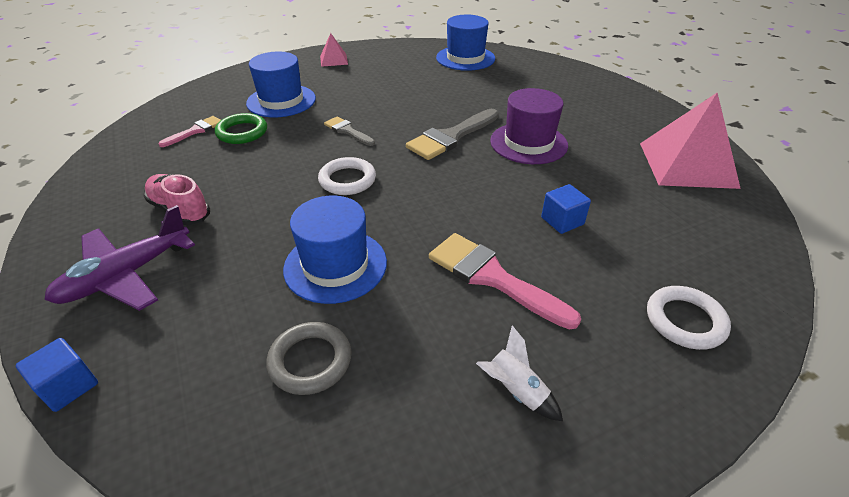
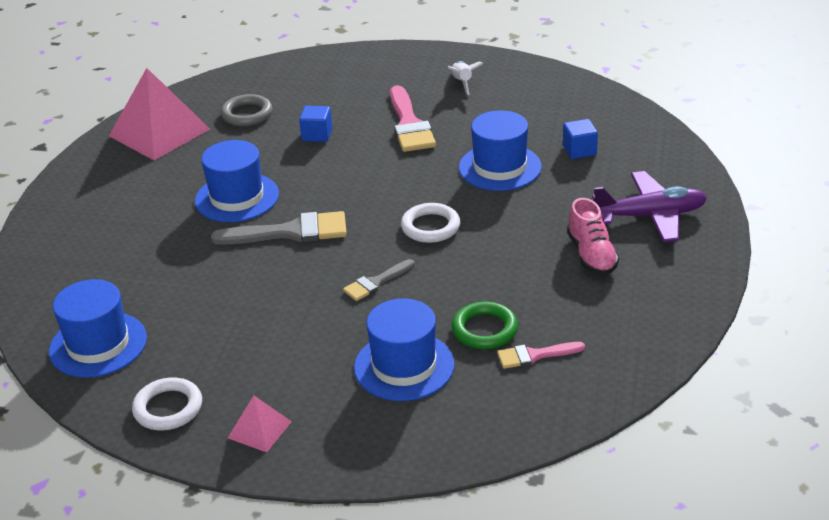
camera: 140 degrees left, 5 degrees down
(68, 386) = (696, 165): blue cube -> blue cube (579, 150)
(310, 361) = (554, 128): grey ring -> grey ring (247, 114)
(347, 131) = (376, 282): grey brush -> grey brush turned 60 degrees clockwise
(528, 143) = (237, 197): purple hat -> blue hat
(685, 321) = (339, 72): white ring -> white ring (168, 408)

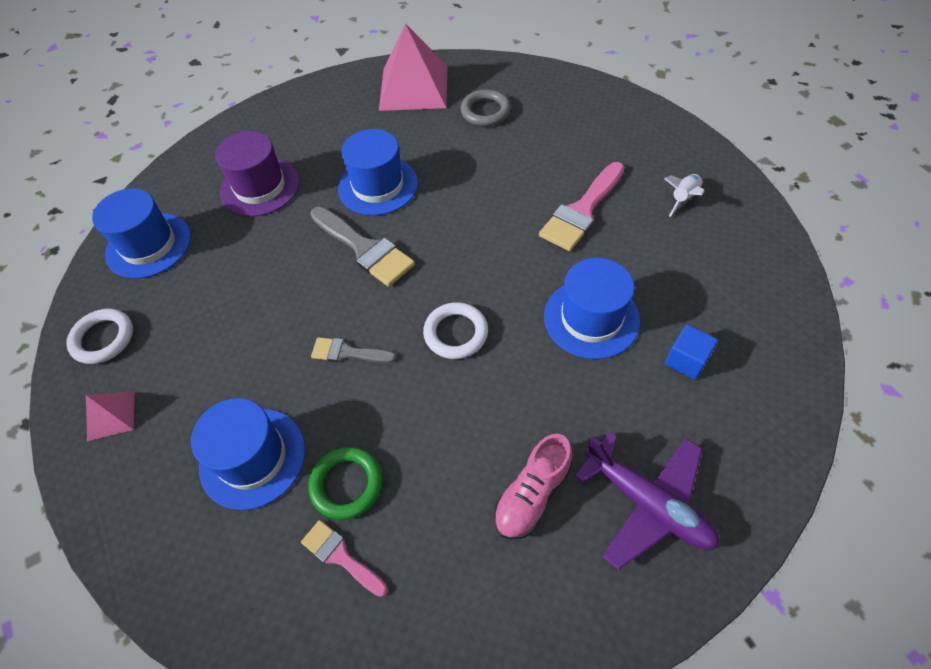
camera: 50 degrees right, 20 degrees up
(134, 256) = (260, 187): none -> purple hat
(317, 135) = (503, 168): blue cube -> none

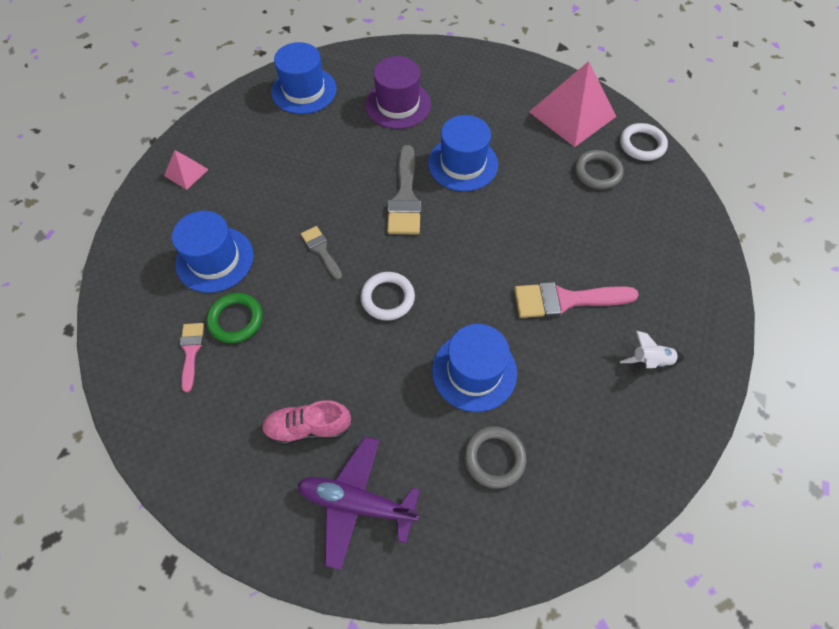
camera: 45 degrees right, 5 degrees up
(103, 339) = (227, 126): white ring -> white ring (642, 145)
(647, 503) = (357, 503): purple plane -> purple plane turned 105 degrees clockwise
(686, 360) = (494, 458): blue cube -> grey ring

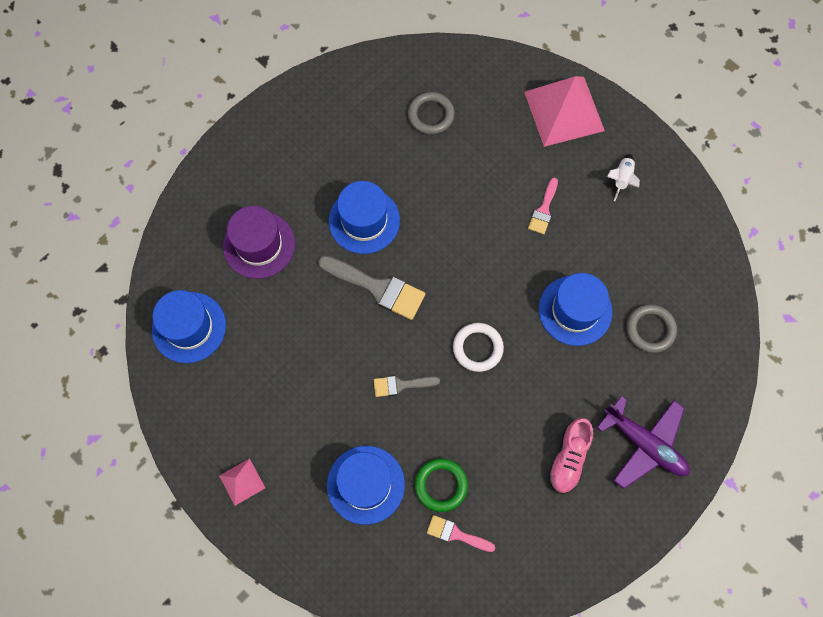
camera: 65 degrees left, 10 degrees up
(357, 503) = (644, 444): purple plane -> purple plane turned 90 degrees counterclockwise
(565, 300) = (543, 210): pink brush -> pink brush, size x0.57
(572, 114) = (354, 98): pink pyramid -> pink pyramid (564, 111)
(642, 145) = (419, 63): white ring -> none

